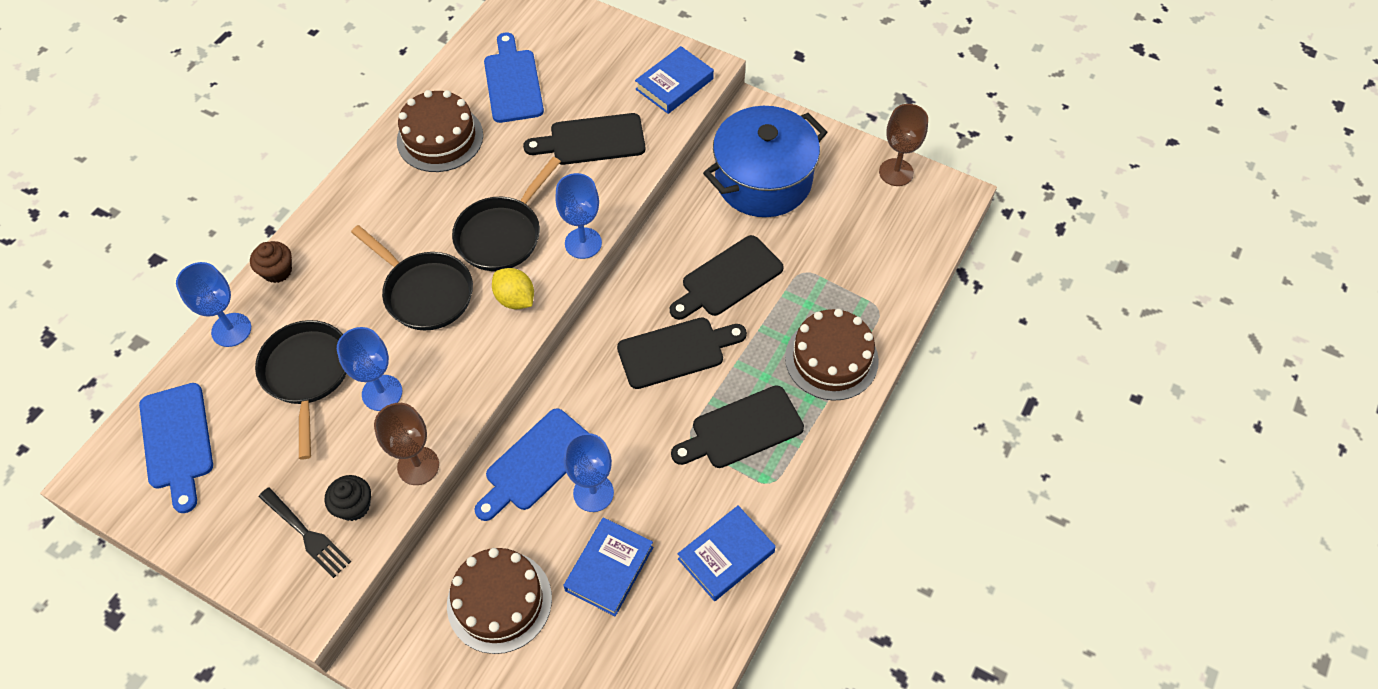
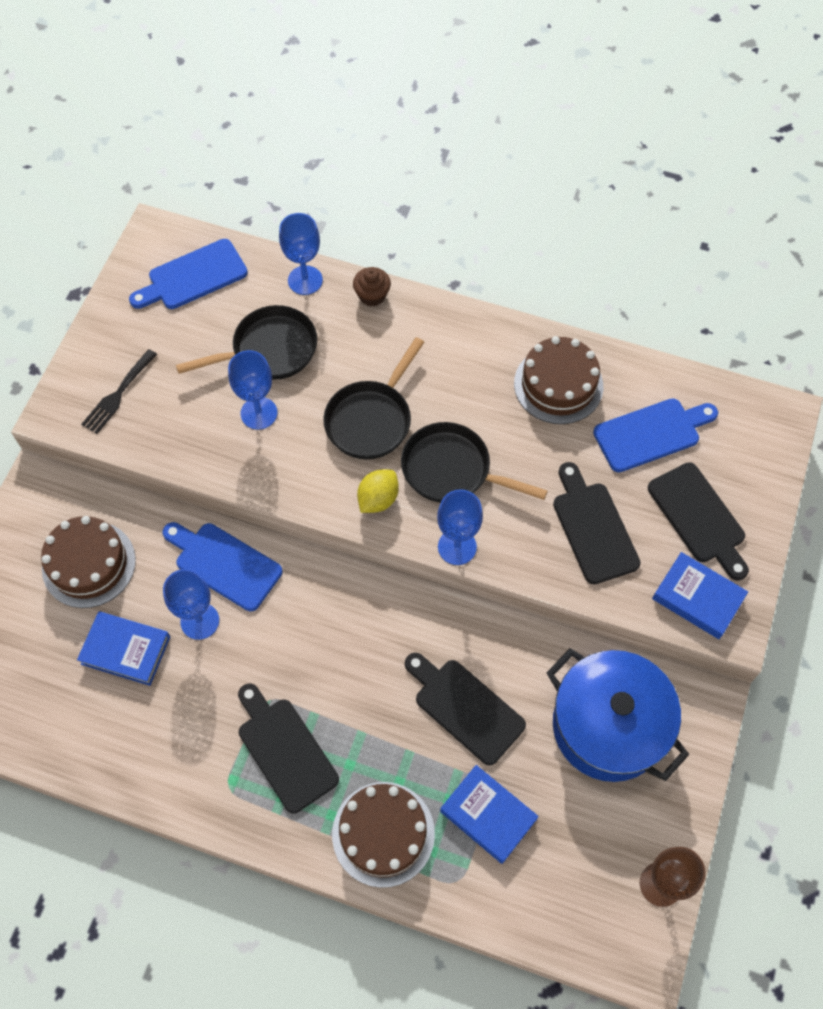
camera: 80 degrees right, 5 degrees up
(354, 506) = (147, 422): black cupcake -> none
(418, 466) = (190, 461): brown goblet -> none
(676, 352) = (365, 669): black cutting board -> black cutting board (699, 517)
(726, 555) = (147, 755): blue book -> blue book (488, 815)

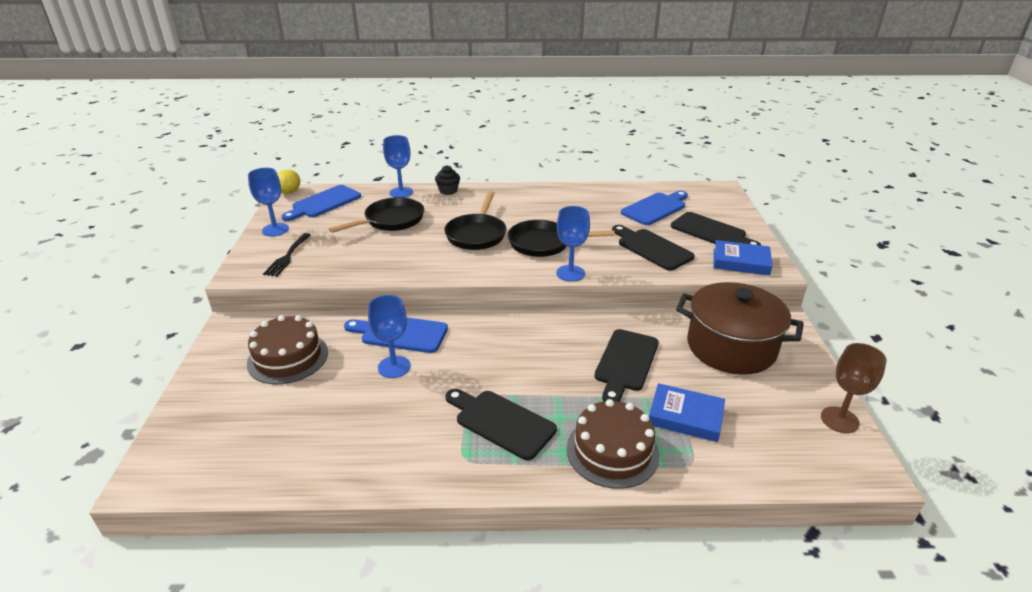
camera: 20 degrees left, 30 degrees down
(126, 650) = (337, 398): blue book -> none
(259, 413) = (397, 246): blue goblet -> blue goblet (275, 230)
(372, 295) = (448, 191): brown cupcake -> black cupcake
(378, 499) = (502, 264): yellow lemon -> yellow lemon (289, 192)
(465, 707) = (625, 363): black cutting board -> black cutting board turned 90 degrees counterclockwise
(558, 385) = (586, 201): brown cake -> none
(608, 726) = (731, 347): blue pot -> brown pot

